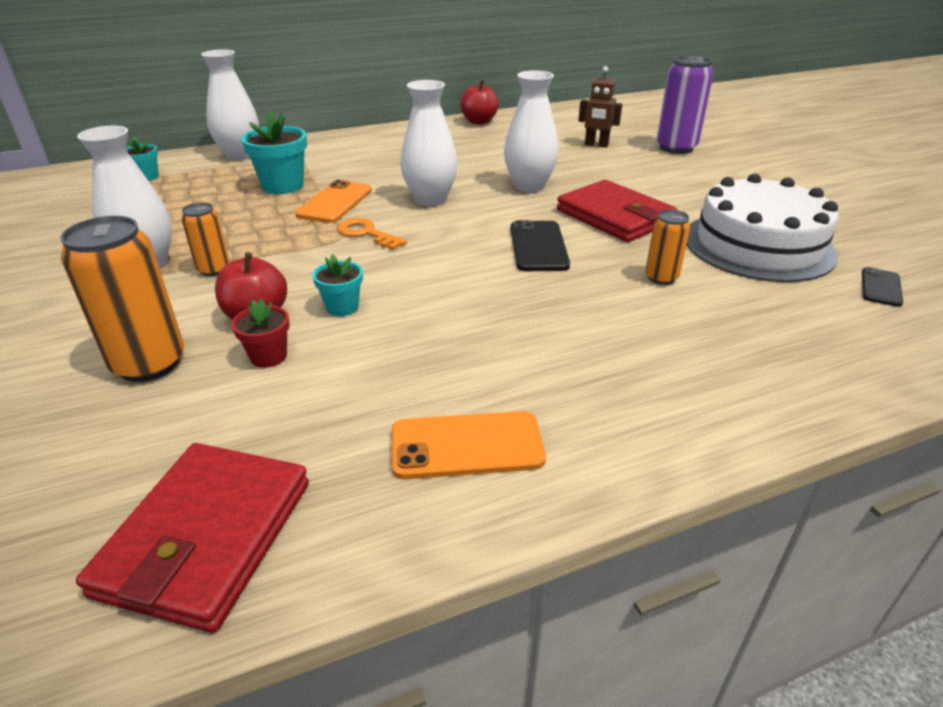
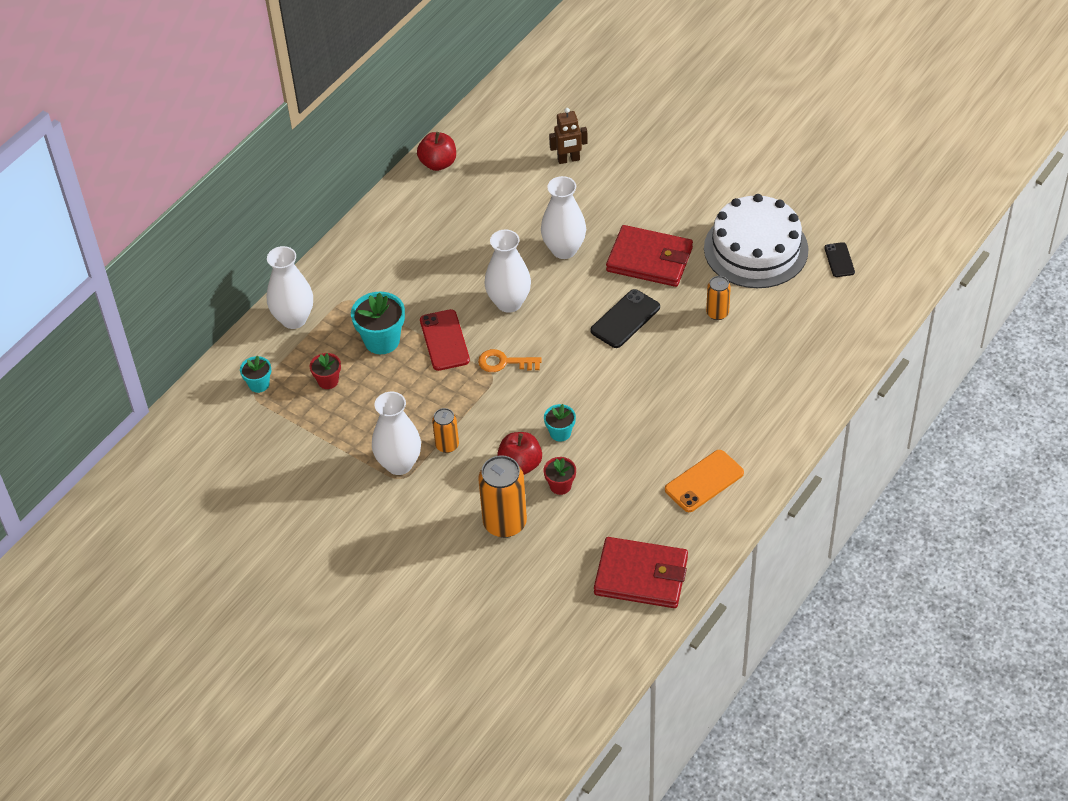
camera: 30 degrees left, 15 degrees up
(198, 192) = (328, 381): none -> red flower pot
(206, 537) = (641, 576): red wallet -> red wallet turned 60 degrees counterclockwise
(335, 202) = (444, 340): orange phone -> red phone
(538, 246) = (625, 319): black phone -> black phone turned 75 degrees clockwise
(676, 148) = (633, 134): purple can -> none

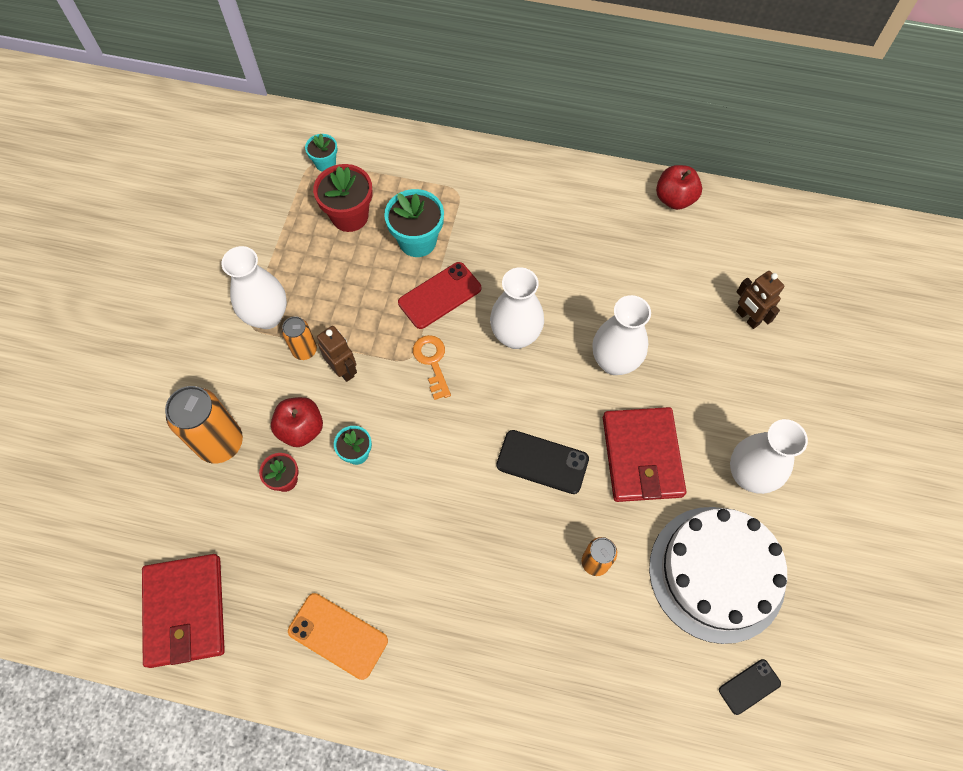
camera: 65 degrees right, 15 degrees up
(294, 319) = (415, 159): white vase -> white vase (749, 475)
(328, 381) = (349, 216): red flower pot -> red flower pot, size x1.74
(480, 423) = (343, 370): none -> brown robot

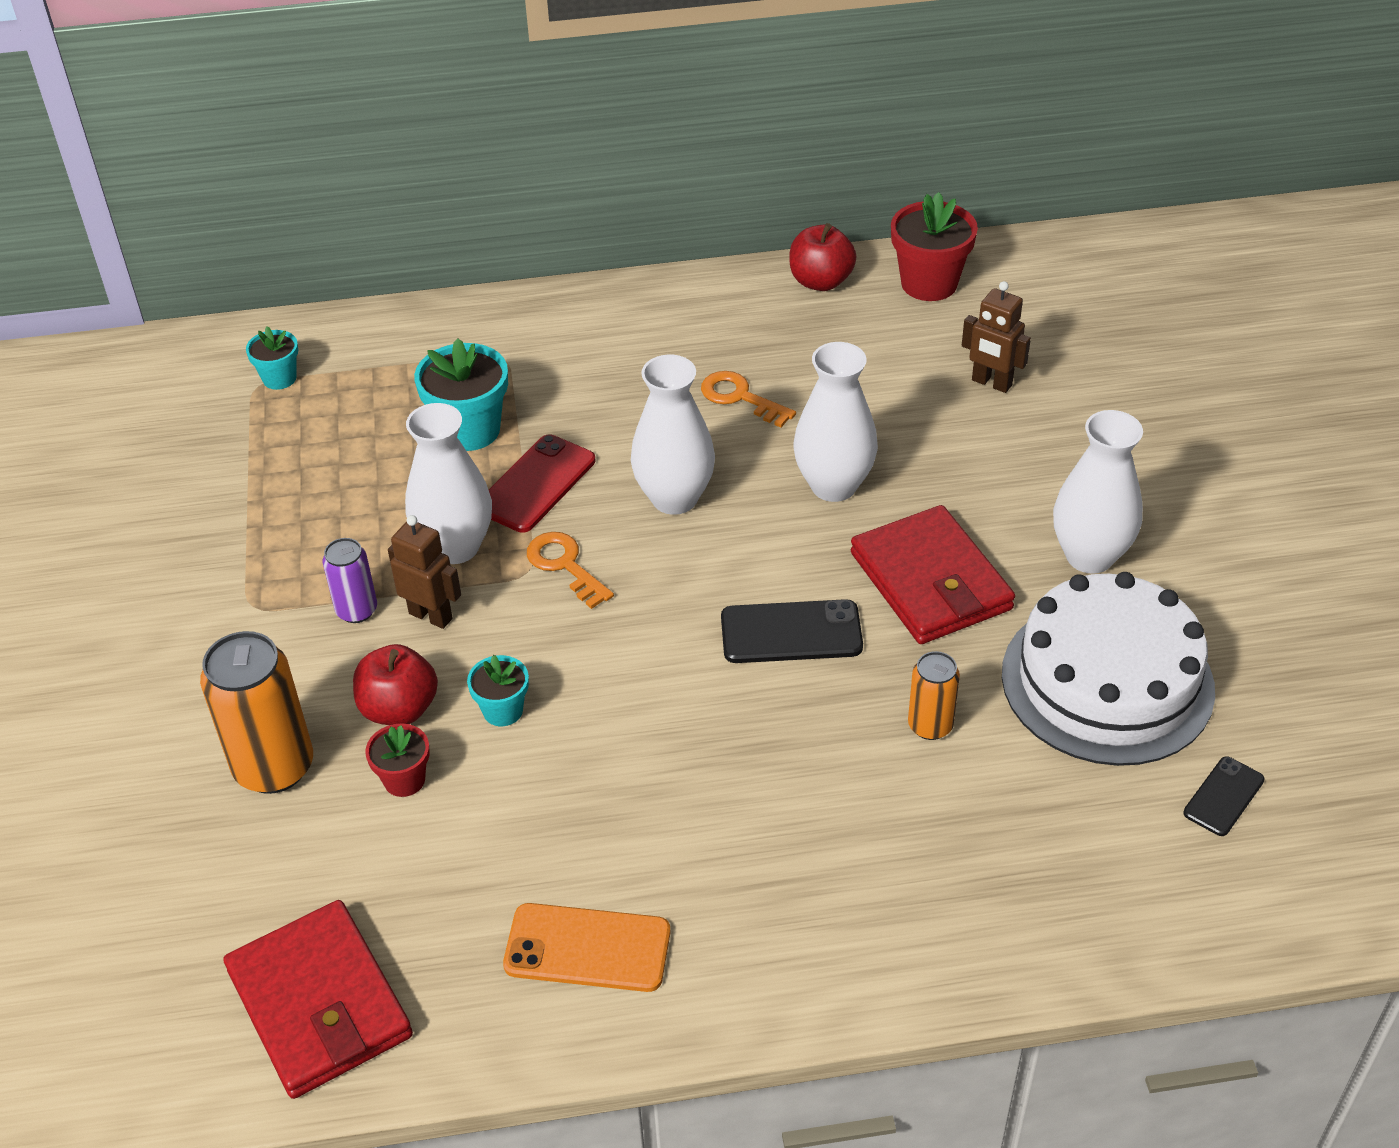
camera: 20 degrees left, 20 degrees down
(267, 316) = (276, 587): white vase -> white vase (455, 547)
(304, 350) = (357, 610): orange can -> purple can
(349, 216) = (349, 430): red flower pot -> red flower pot (929, 283)
(586, 273) = (740, 397): none -> orange key

